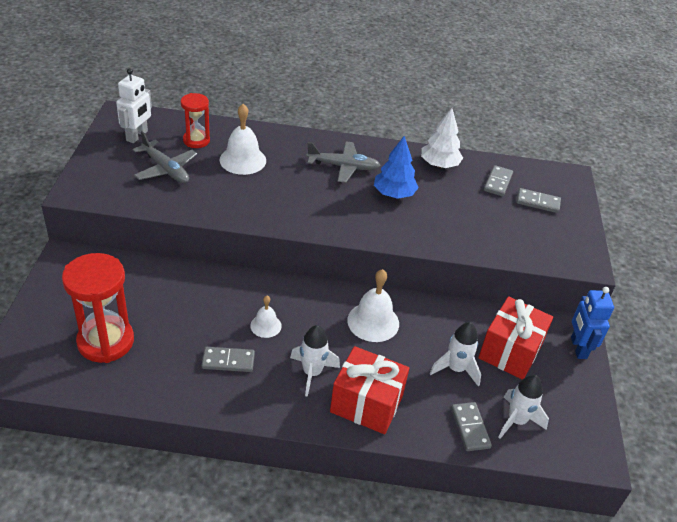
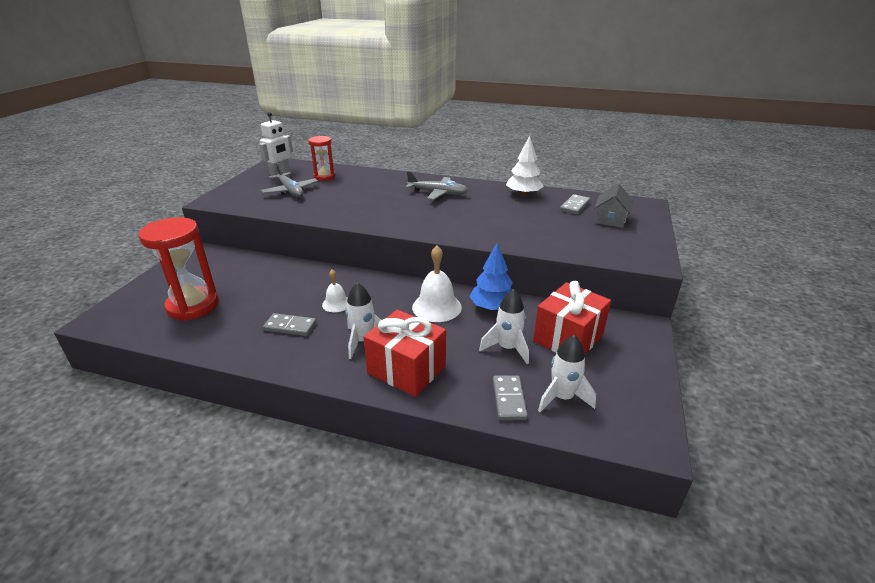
camera: 15 degrees right, 10 degrees down
(243, 160) = (355, 187): white bell -> none
(394, 194) = (476, 210): blue tree -> blue tree (492, 307)
(538, 202) = (610, 219): grey domino -> grey house
(578, 348) = (642, 340): blue robot -> none

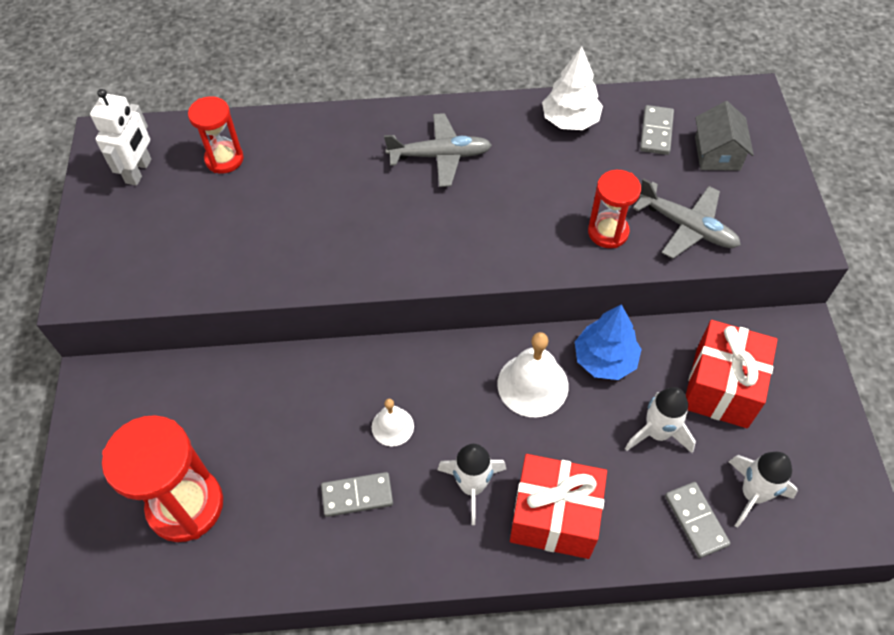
camera: 20 degrees left, 25 degrees up
(290, 191) = (194, 220): grey plane -> grey plane (686, 226)
(518, 234) = (608, 232): none -> red hourglass

